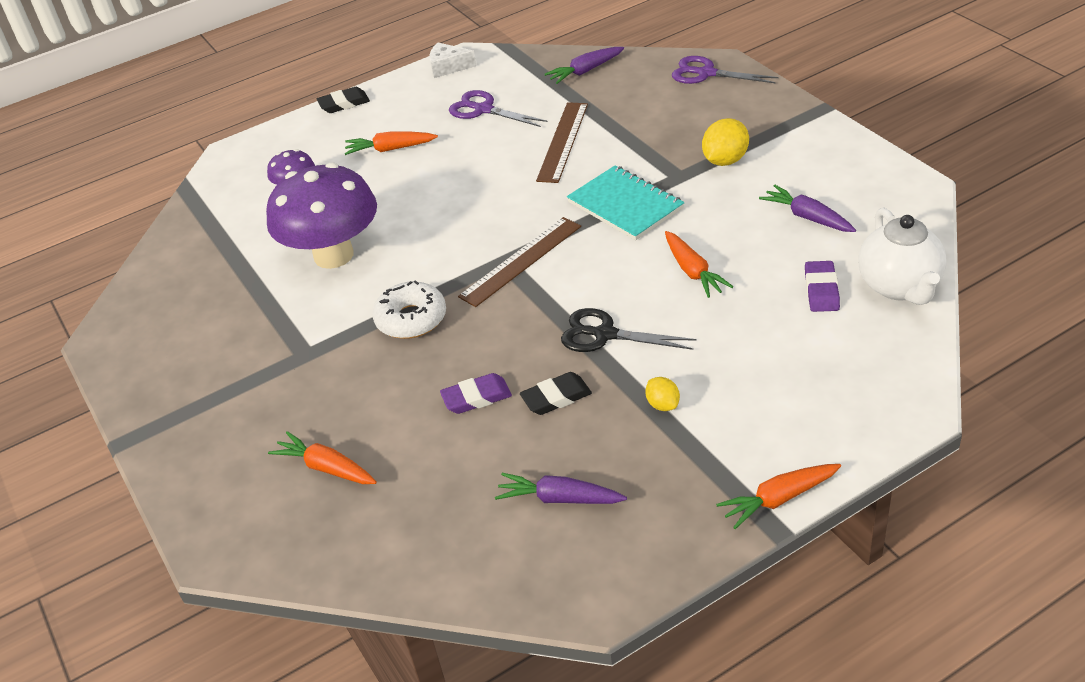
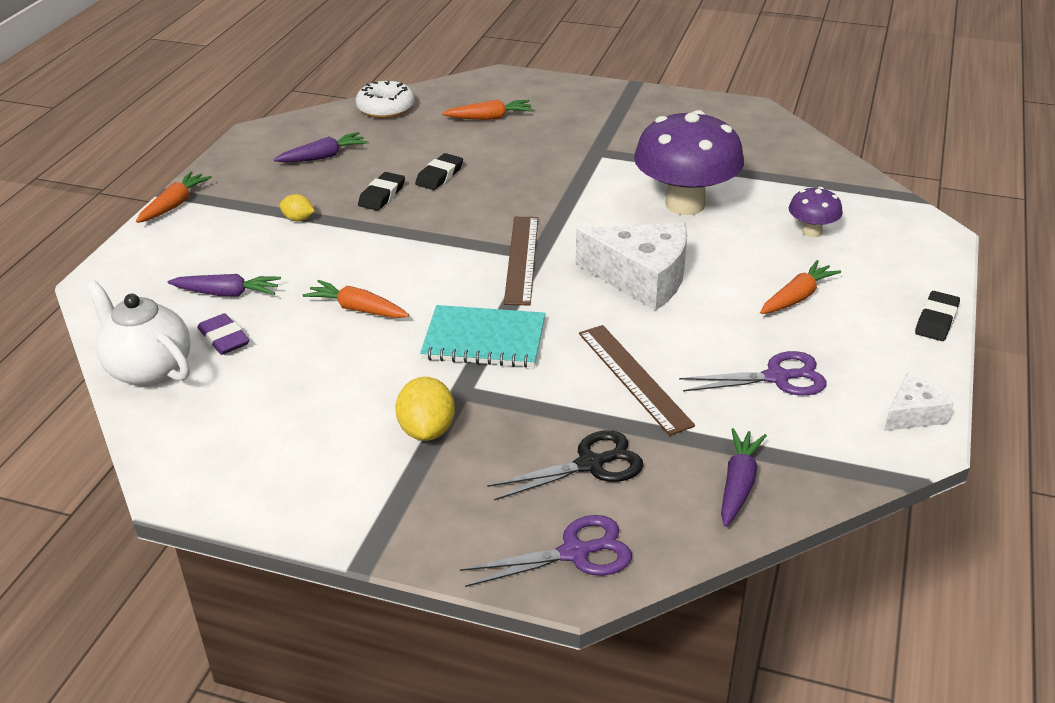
camera: 135 degrees right, 5 degrees down
(411, 319) = (553, 194): white donut -> white donut (386, 108)
(460, 205) = (642, 278): none -> white cheese
(476, 397) = (439, 176): purple eraser -> black eraser
(605, 334) = (387, 240): black scissors -> black scissors (590, 464)
(807, 217) = (283, 401): purple carrot -> purple carrot (227, 293)

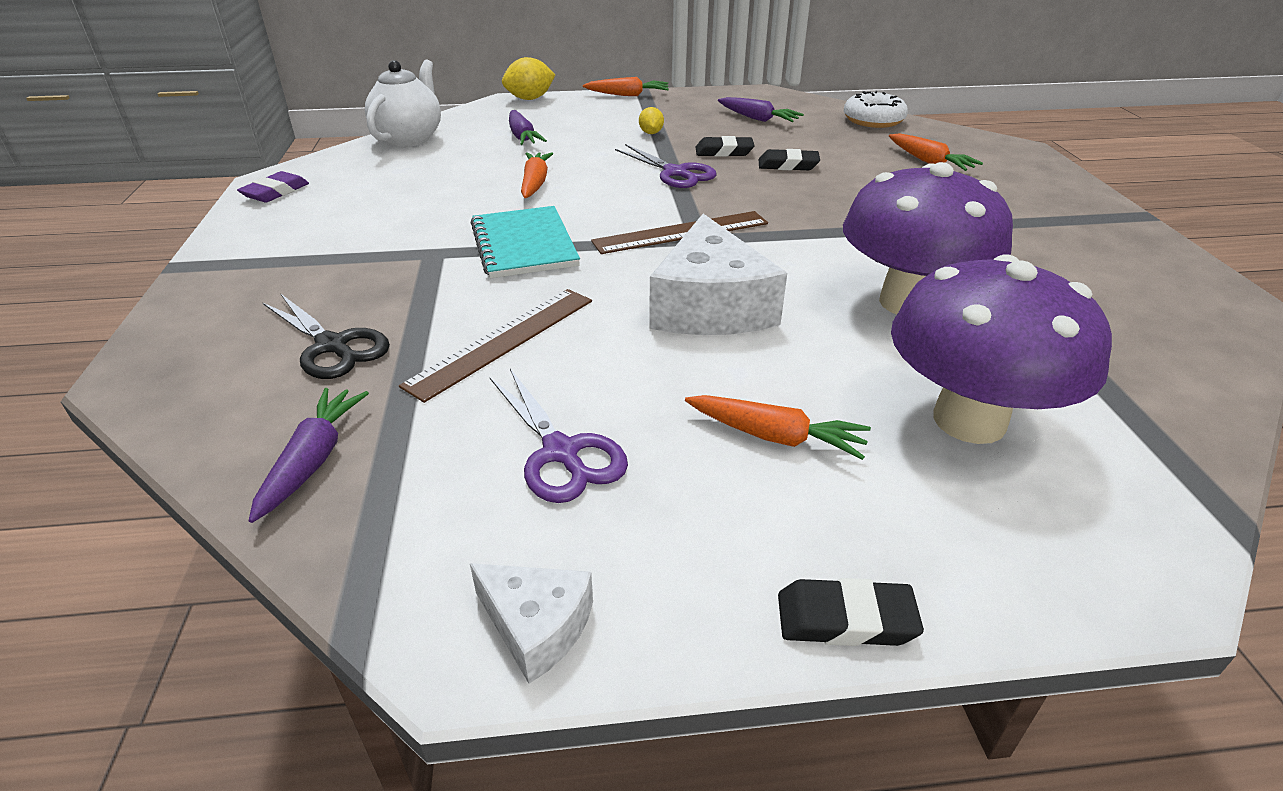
camera: 65 degrees right, 0 degrees up
(224, 338) = (461, 150): purple eraser -> purple eraser (275, 192)
(427, 430) = (366, 251): yellow lemon -> yellow lemon (530, 99)
(575, 553) = (181, 367): purple scissors -> purple scissors (675, 173)
(738, 484) = (313, 460): purple carrot -> purple carrot turned 75 degrees counterclockwise
(812, 232) = (969, 420): purple mushroom -> purple mushroom, size x2.11

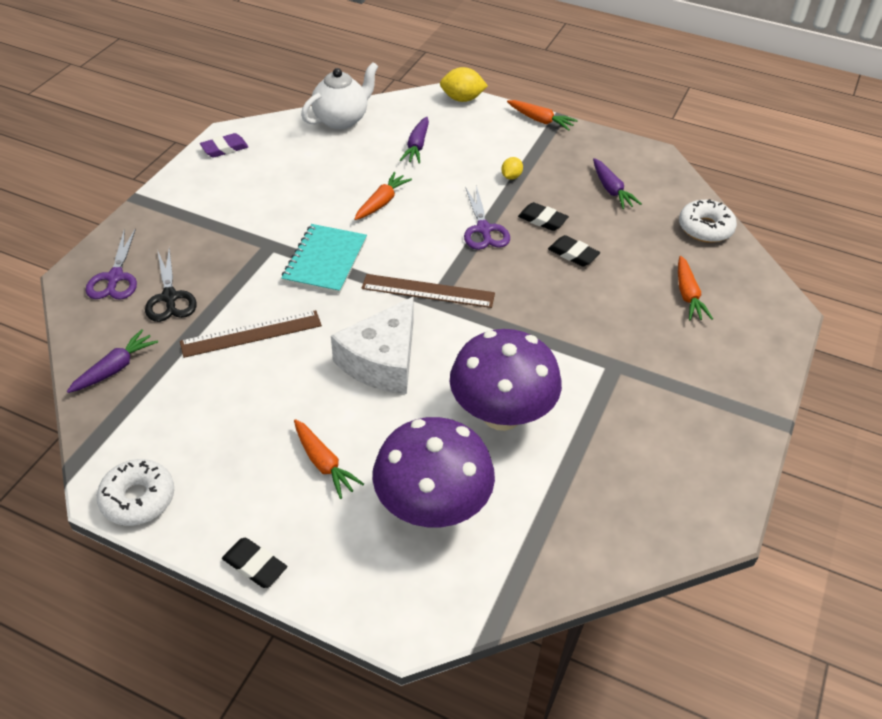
camera: 30 degrees right, 10 degrees up
(537, 626) = (138, 499): white cheese -> white donut
(561, 452) = (218, 419): purple scissors -> purple scissors (115, 277)

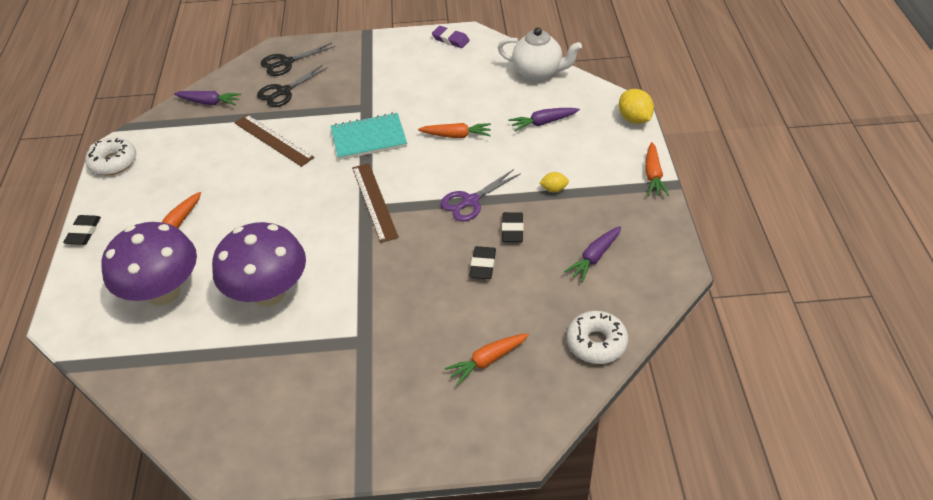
camera: 65 degrees right, 0 degrees up
(115, 277) = (286, 62): purple scissors -> black scissors
(382, 361) = (286, 210): white cheese -> none

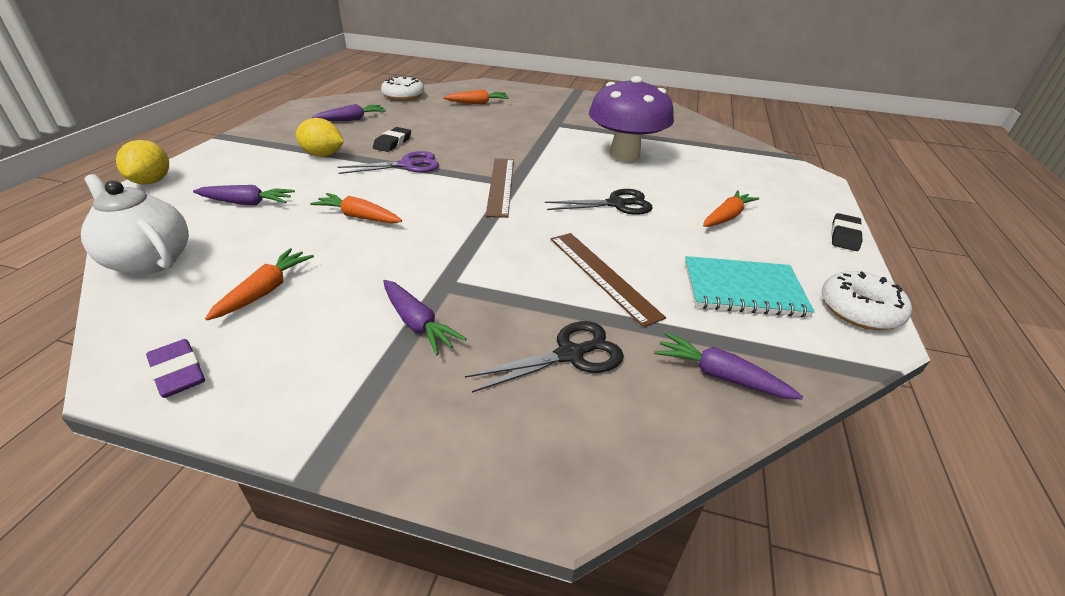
camera: 165 degrees left, 10 degrees down
(163, 292) = (724, 174): purple mushroom -> none
(286, 62) = (548, 431): black scissors -> black scissors (616, 204)
(365, 84) = (417, 323): none -> purple carrot
(369, 138) = (467, 242): turquoise notebook -> turquoise notebook (743, 289)
(483, 265) = (438, 133): black eraser -> none
(554, 189) = (323, 155): yellow lemon -> yellow lemon, size x1.71
(653, 175) = (225, 143): orange carrot -> orange carrot (265, 291)

